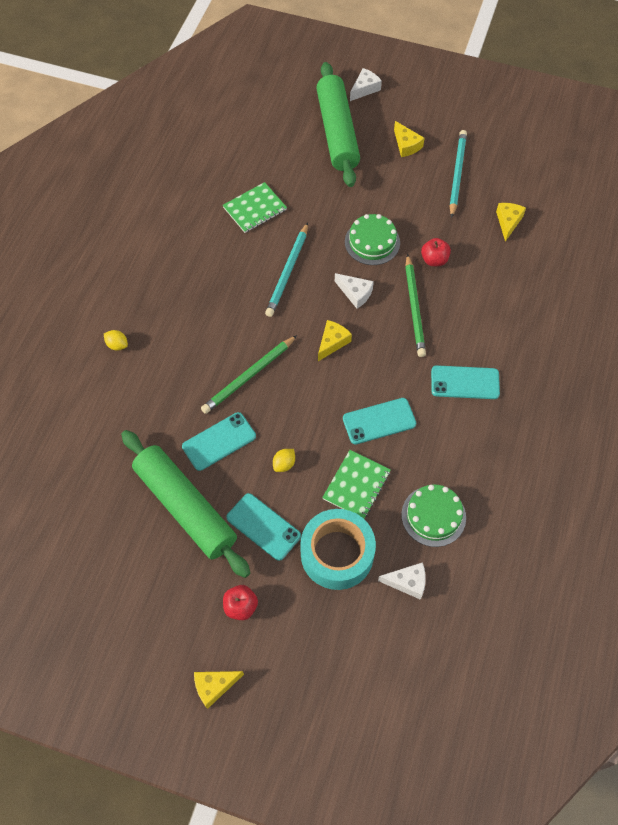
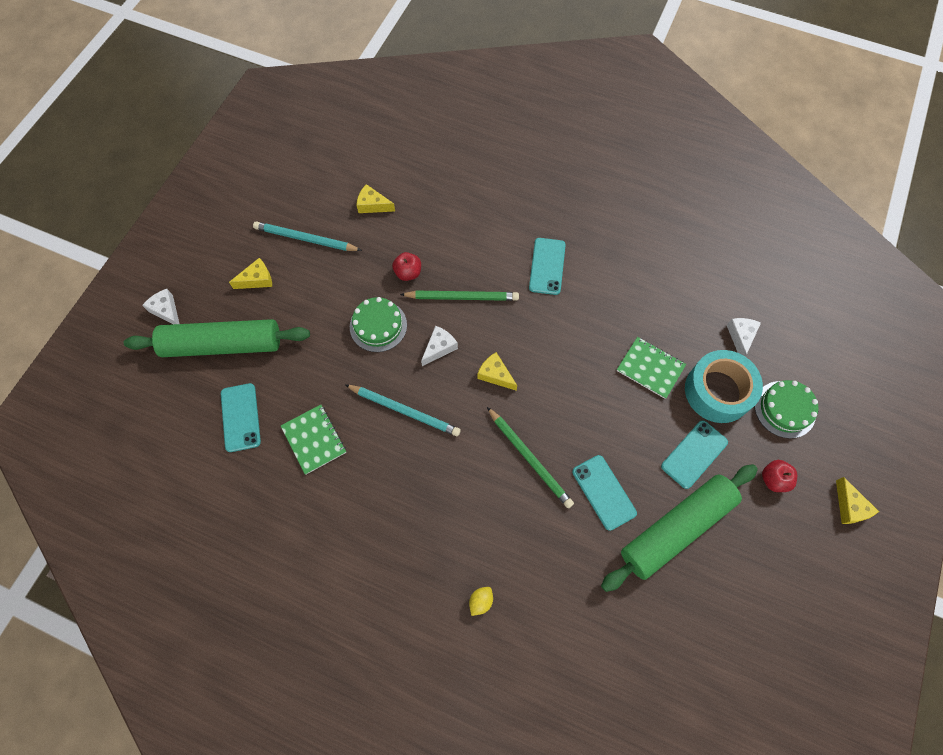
camera: 85 degrees left, 5 degrees up
(284, 464) = (629, 430): yellow lemon -> none
(379, 421) = (584, 342): turquoise phone -> turquoise phone (240, 417)
(433, 516) = (678, 309): green cake -> green cake (784, 409)

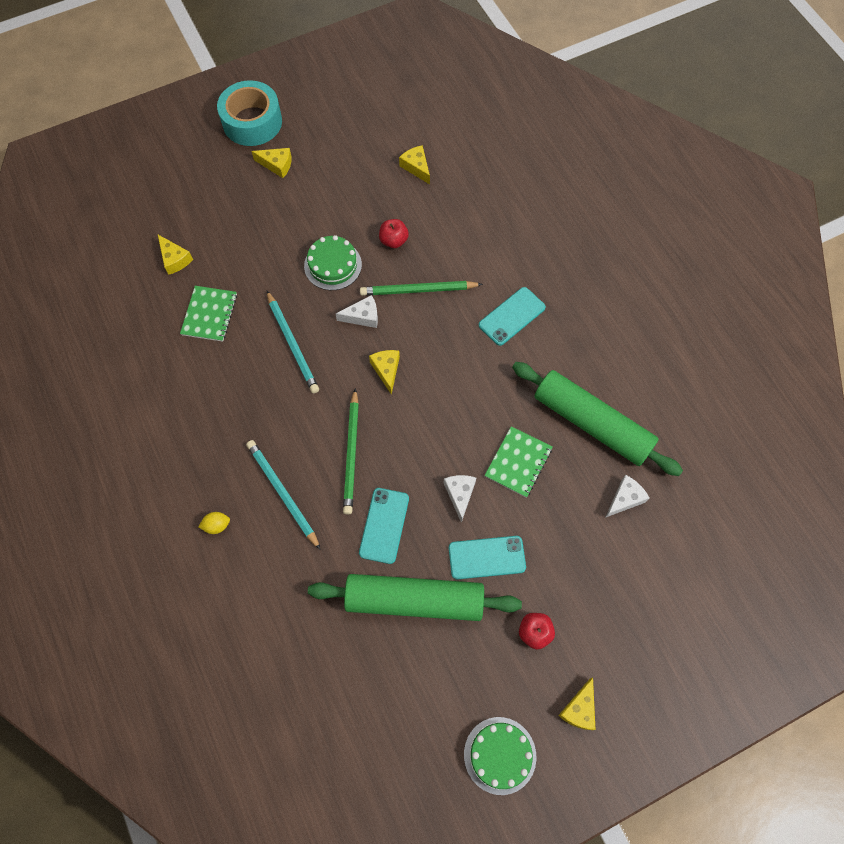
camera: 40 degrees right, 0 degrees up
(166, 310) = (194, 143): white cheese -> white cheese (460, 494)
(223, 345) = (209, 197): green rolling pin -> green rolling pin (591, 423)
(240, 417) = (175, 259): turquoise phone -> yellow cheese
(305, 239) = (340, 159): turquoise pencil -> turquoise pencil (282, 493)
(462, 297) = (418, 290): green pencil -> green pencil turned 135 degrees clockwise
(650, 368) = (518, 462): green notebook -> green notebook turned 45 degrees clockwise
(718, 391) = (558, 526): turquoise tape -> turquoise tape (252, 122)
(784, 409) = (603, 587): green cake -> green cake (500, 755)

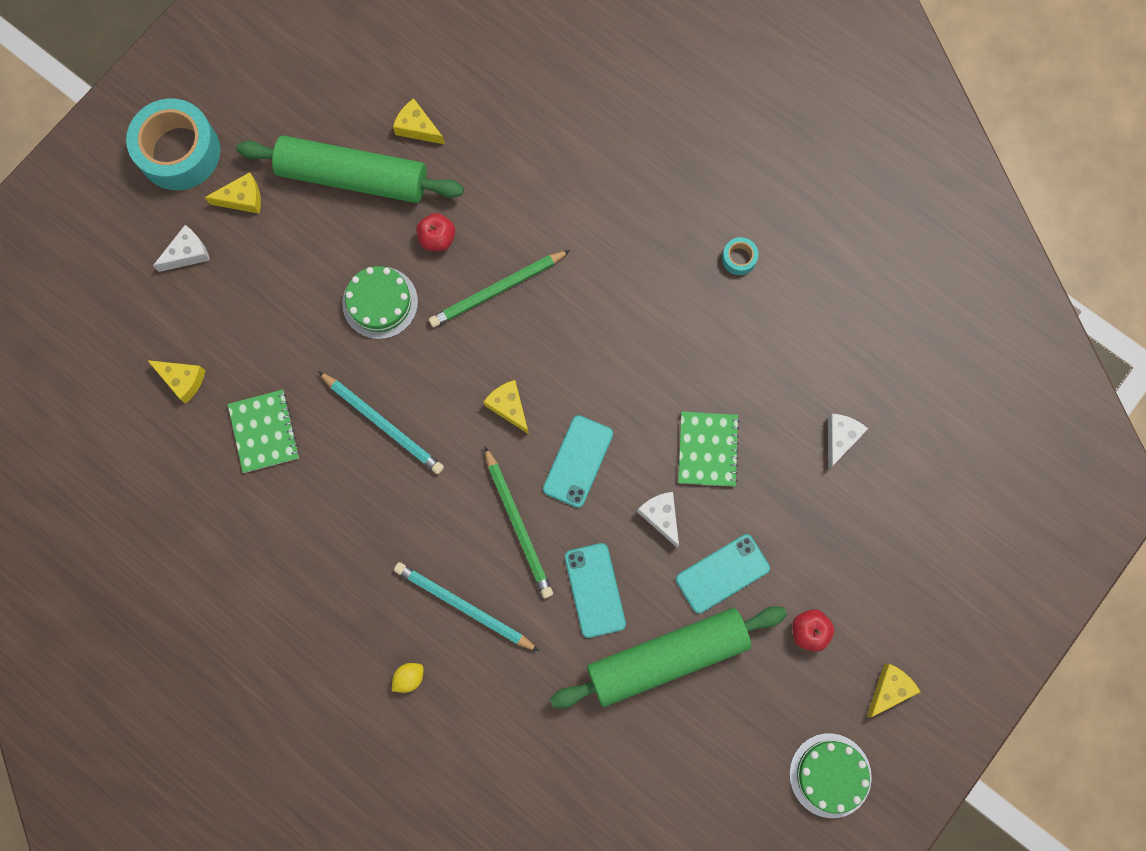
camera: 25 degrees left, 10 degrees up
(363, 316) = (448, 352): white cheese -> white cheese (187, 253)
(512, 316) = (621, 275): turquoise phone -> turquoise phone (578, 461)
(579, 709) = (889, 689): yellow cheese -> yellow cheese turned 135 degrees counterclockwise
(591, 423) = (768, 367): green rolling pin -> green rolling pin (353, 177)
(604, 340) = (739, 258): none -> turquoise tape

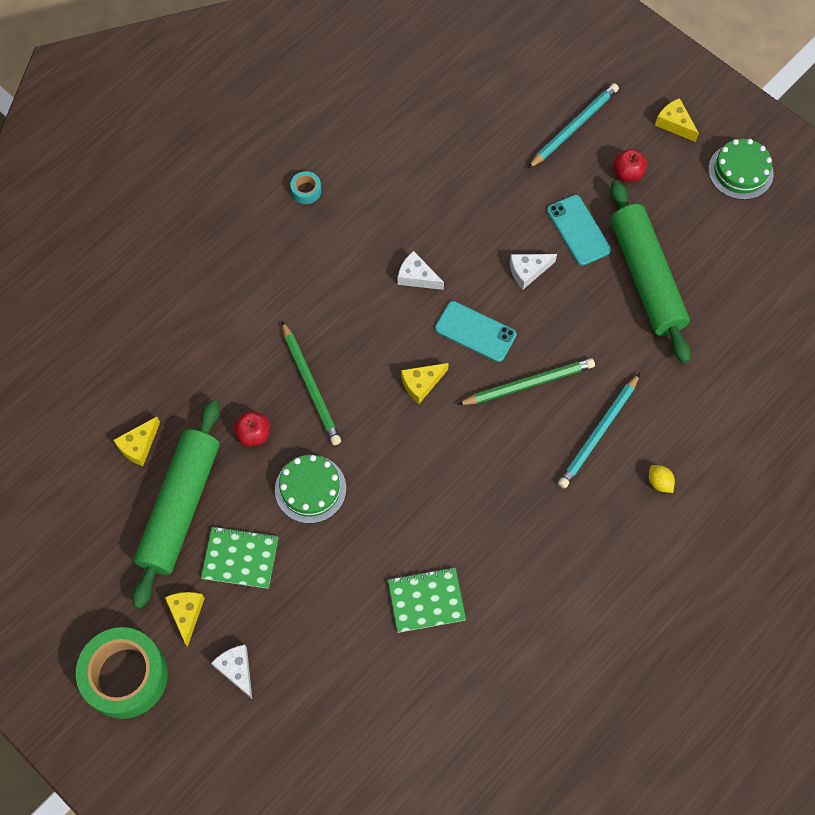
camera: 85 degrees left, 10 degrees down
(179, 152) = (125, 676): turquoise tape -> green tape
(182, 380) = (367, 677): yellow cheese -> none
(383, 424) = (428, 492): turquoise pencil -> turquoise pencil (573, 127)
(595, 590) = (588, 327): turquoise phone -> none
(707, 449) = (473, 231): green notebook -> green notebook (240, 558)
(840, 438) = (471, 134): white cheese -> white cheese (417, 277)

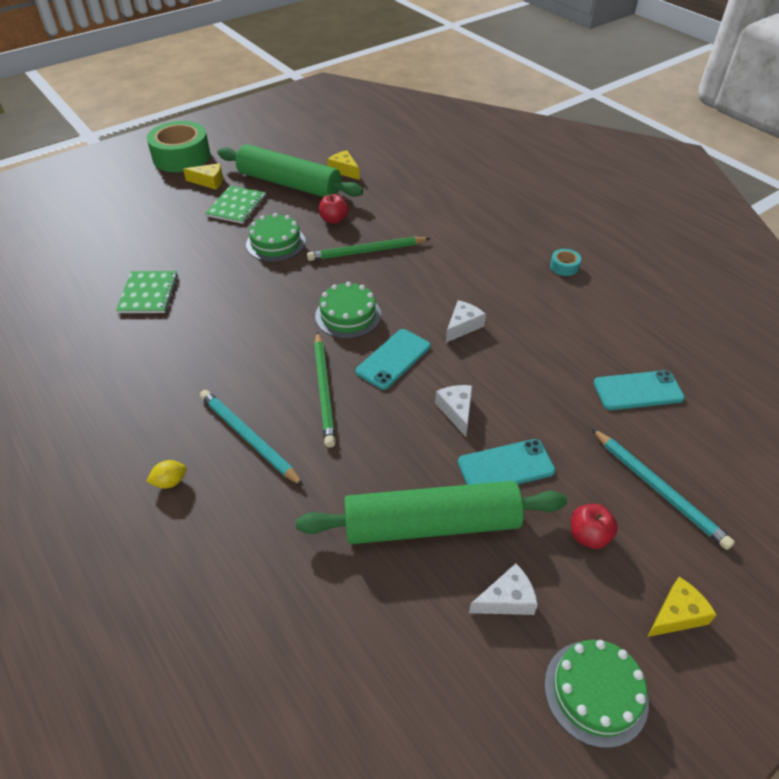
camera: 100 degrees right, 20 degrees down
(236, 670) = (156, 198): white cheese -> white cheese (506, 599)
(421, 384) = (348, 315): yellow cheese -> green cake
(472, 135) = (638, 390): none -> turquoise phone

